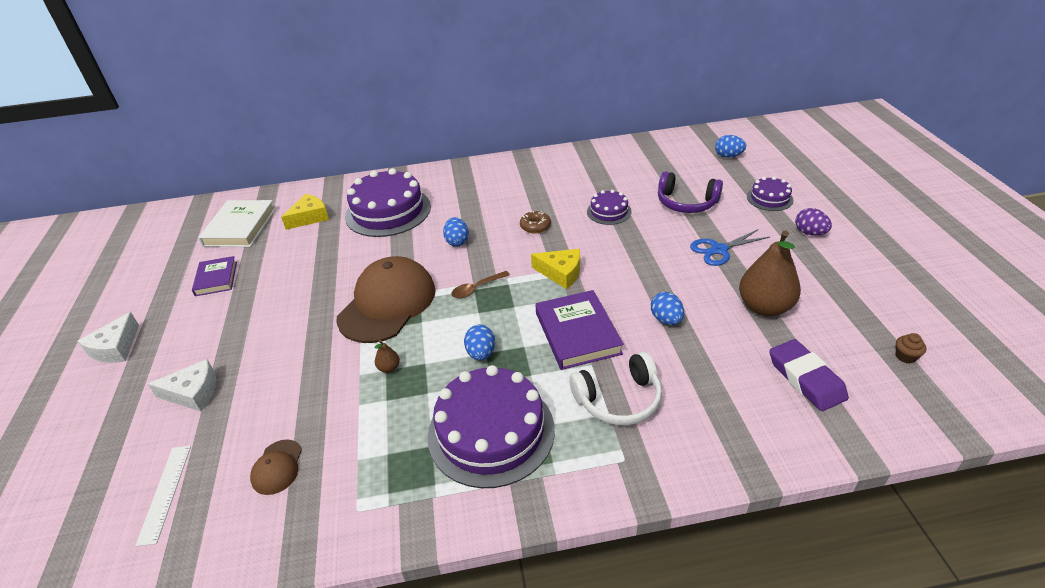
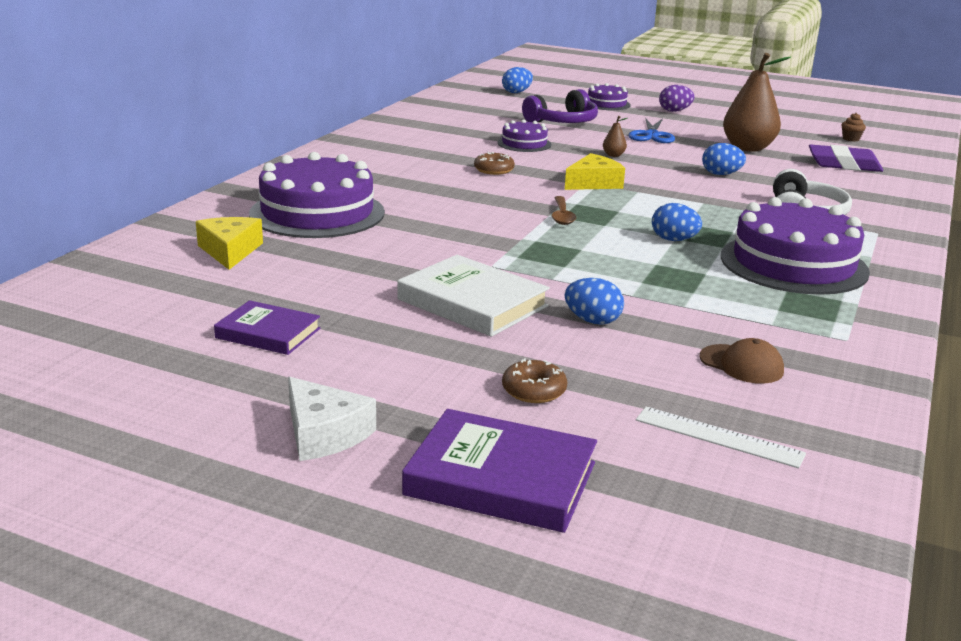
camera: 60 degrees left, 15 degrees down
(193, 393) = (534, 390): white cheese -> brown donut
(240, 227) = (151, 294): white book -> white book (472, 303)
(387, 304) = (519, 255): brown cap -> none
(389, 368) = (640, 280): brown pear -> brown pear (613, 155)
(457, 241) = (456, 202): blue egg -> blue egg (592, 321)
(577, 333) = (696, 202): purple book -> purple book (501, 479)

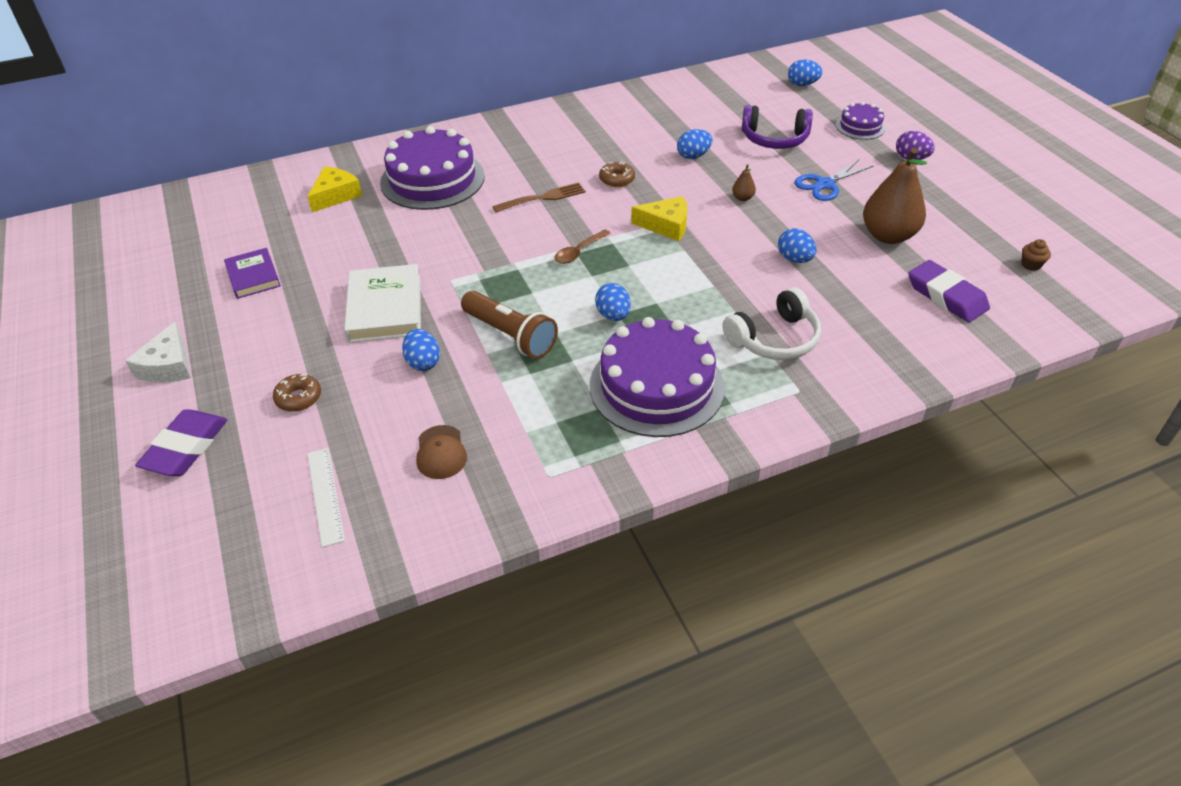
camera: 45 degrees right, 20 degrees up
(455, 196) = (543, 198): none -> brown fork
(501, 479) = (186, 447): purple book -> purple eraser
(524, 143) = (693, 156): purple cake -> blue egg
(625, 278) = (511, 336): none -> brown flashlight

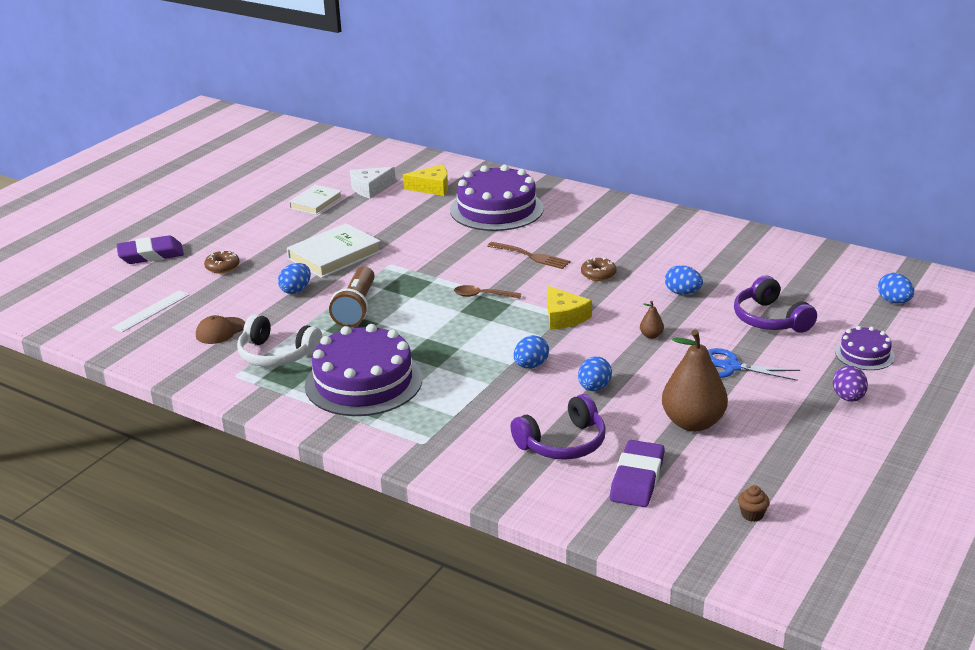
camera: 55 degrees right, 15 degrees down
(168, 366) = (209, 218): white cheese -> white cheese (370, 188)
(253, 276) = (316, 203): purple book -> white book
(613, 315) = (423, 337): blue egg -> blue egg (531, 366)
(774, 339) = (474, 412): white headphones -> white headphones (277, 355)
(865, 311) = (563, 443): none -> purple headphones

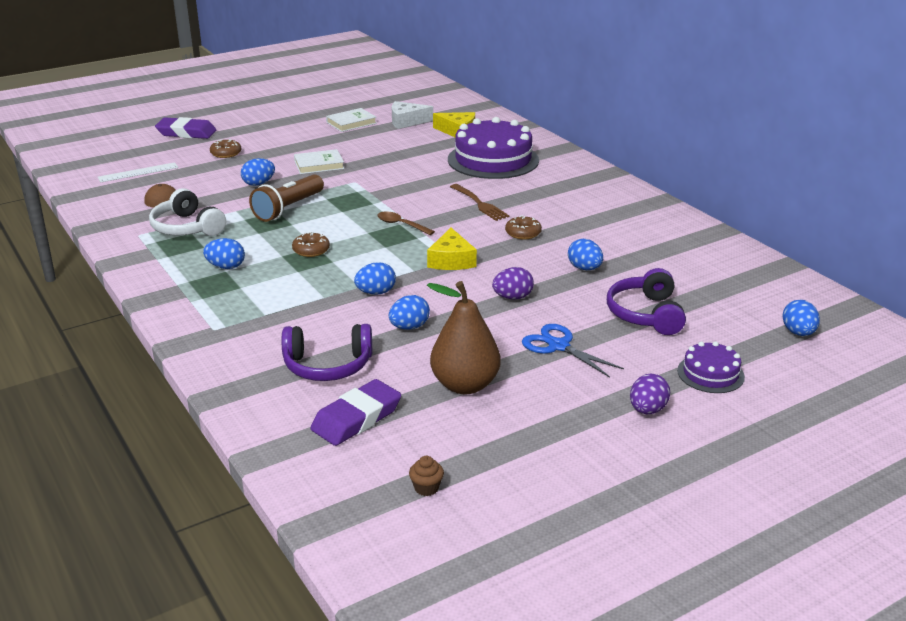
camera: 25 degrees right, 0 degrees up
(334, 255) = (319, 165): white book -> white book, size x0.64
(363, 382) = (226, 267): purple cake -> blue egg
(426, 343) = (311, 250): none -> brown donut
(651, 336) = (512, 297): brown pear -> purple egg

